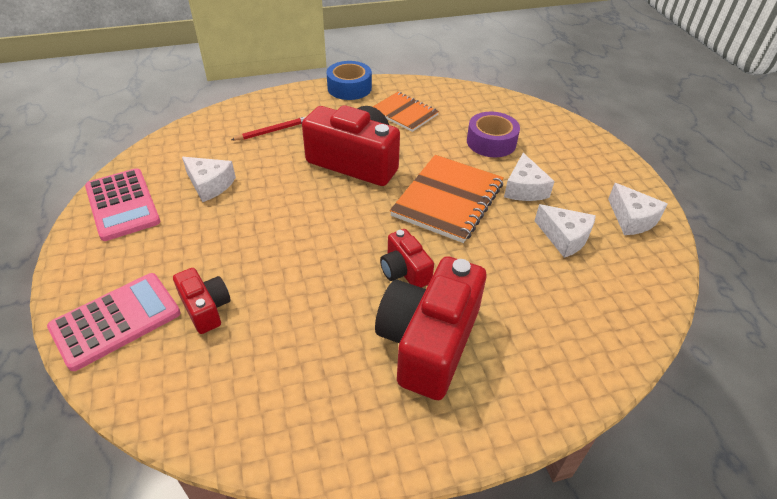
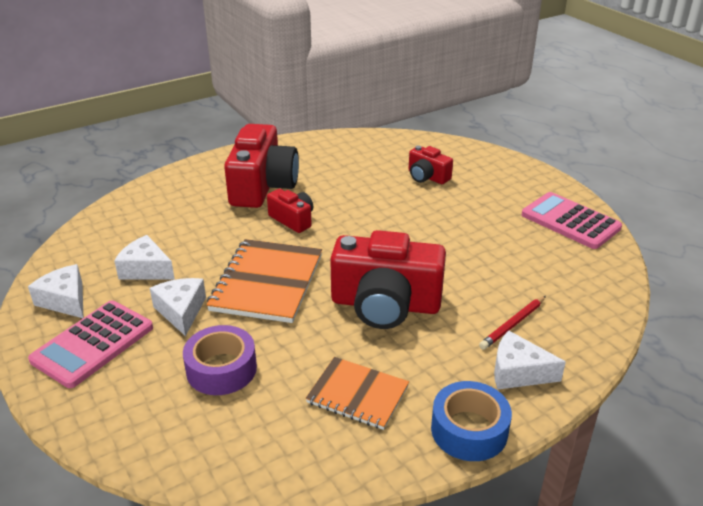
camera: 165 degrees right, 10 degrees down
(116, 321) = (478, 163): pink calculator -> pink calculator (93, 344)
(210, 185) = (515, 251): white cheese -> white cheese (518, 372)

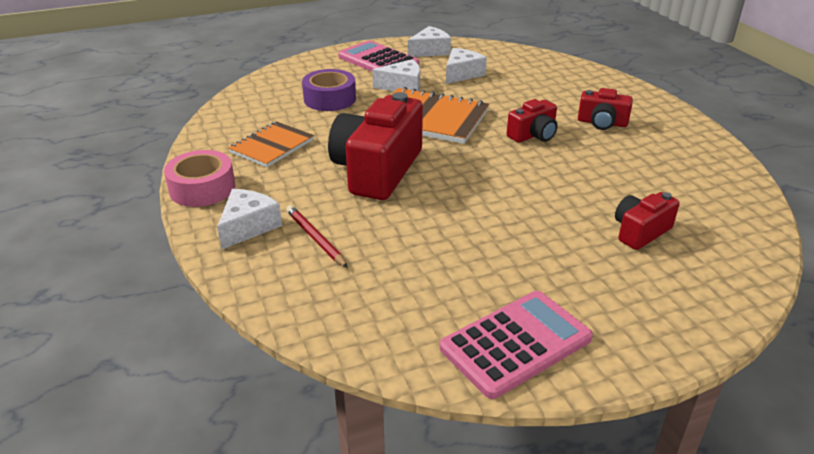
camera: 100 degrees right, 0 degrees up
(262, 186) = (602, 123): red camera -> red camera, size x0.51
(469, 430) = (202, 188): blue tape -> pink tape

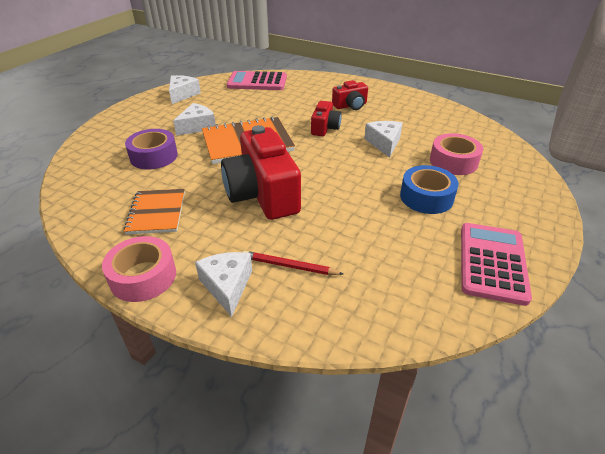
camera: 40 degrees left, 5 degrees up
(378, 60) = (152, 114): pink calculator -> pink calculator (257, 82)
(462, 74) = (226, 103): white cheese -> white cheese (384, 143)
(543, 250) = (426, 197): none -> blue tape
(640, 232) = (453, 162): red camera -> pink tape

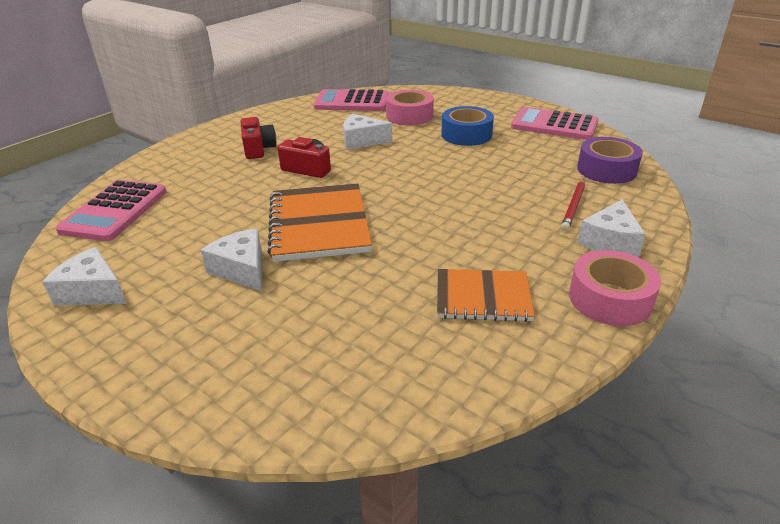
camera: 80 degrees left, 5 degrees down
(154, 156) = (324, 311): purple tape -> purple tape (606, 170)
(227, 286) = (610, 241): white cheese -> white cheese turned 60 degrees counterclockwise
(263, 194) = (449, 216): red camera -> none
(466, 129) = (352, 102): none -> pink calculator

